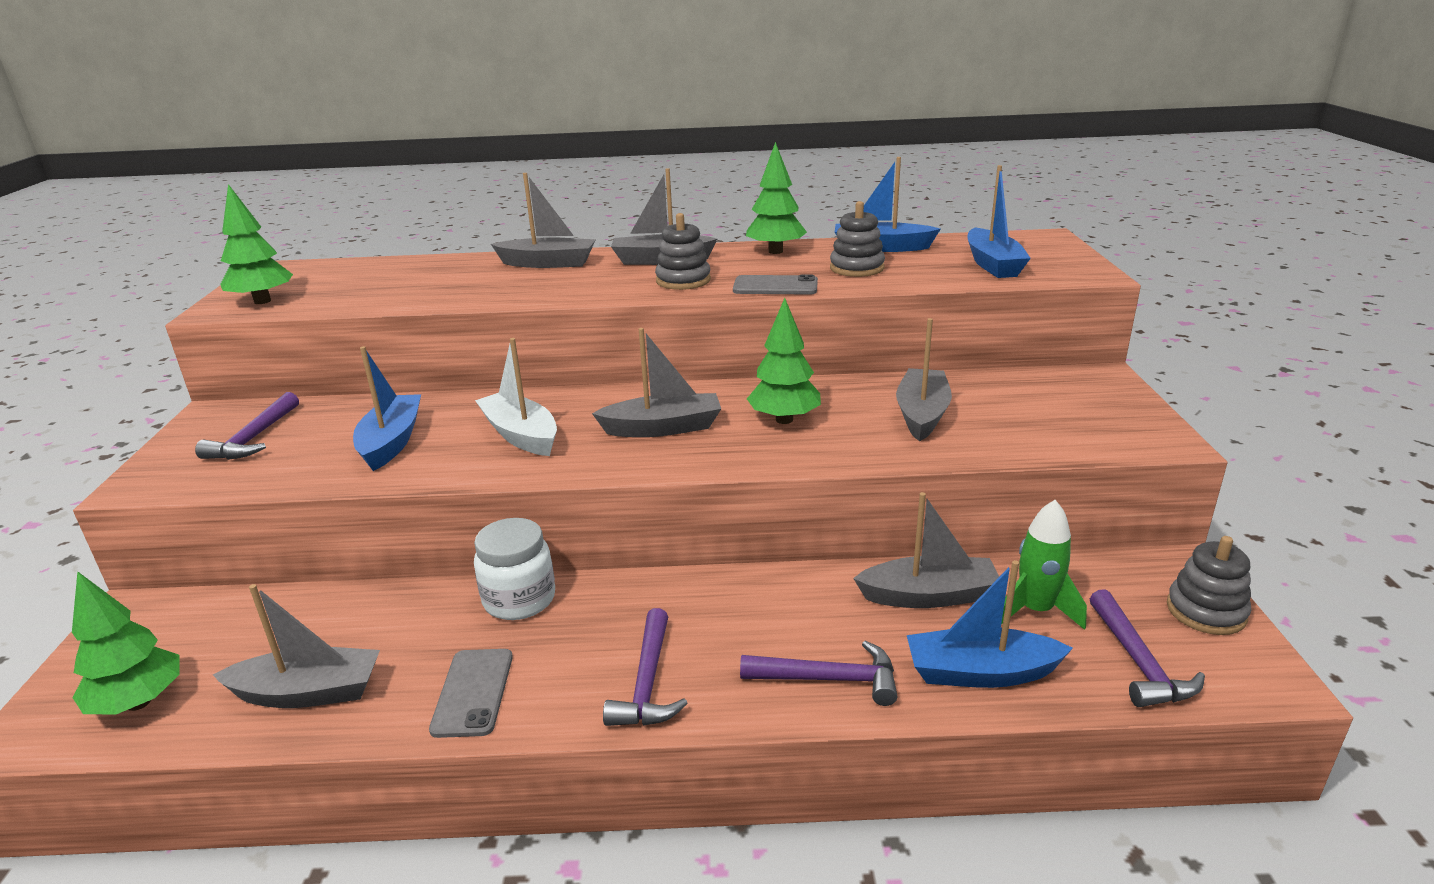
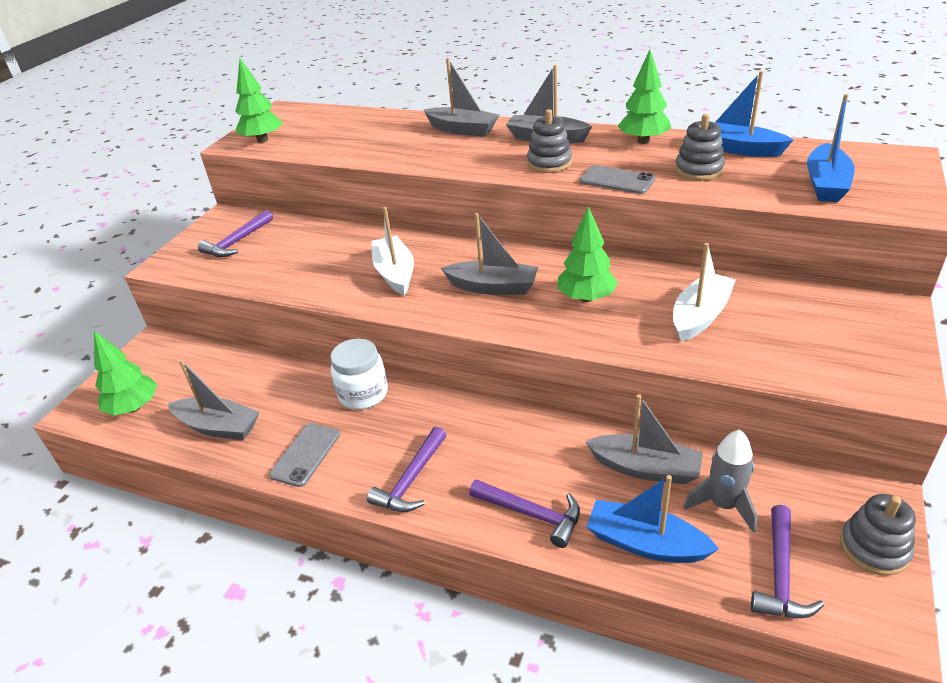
camera: 25 degrees right, 10 degrees up
(391, 442) = (313, 262): blue boat -> none
(922, 414) = (700, 316): grey boat -> white boat
(1035, 611) = (723, 505): green rocket -> grey rocket

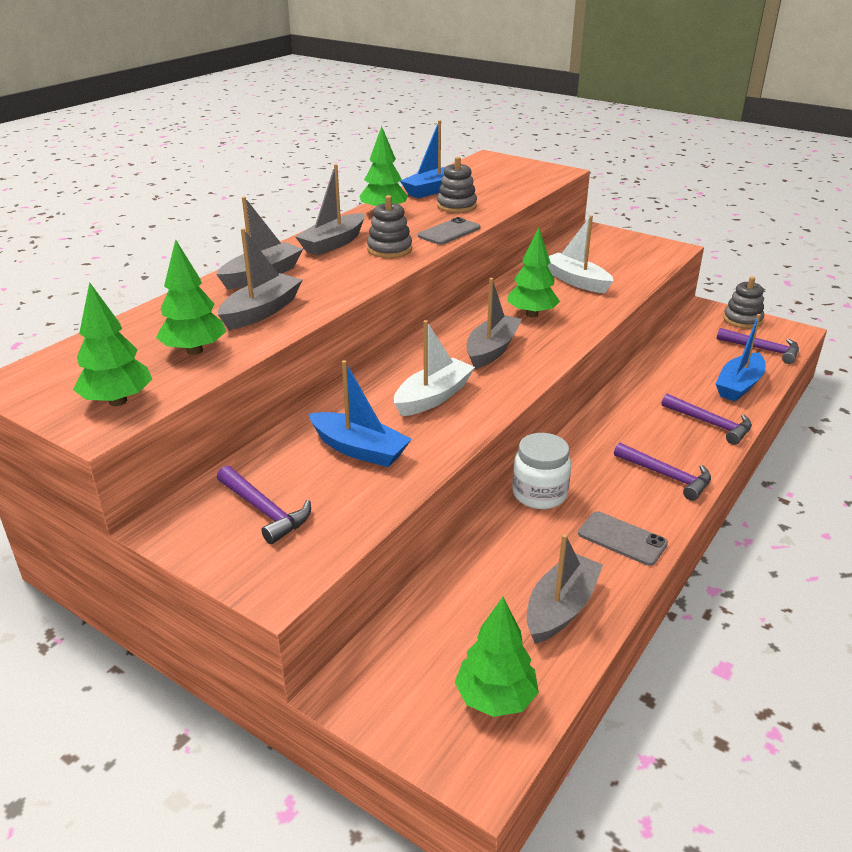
camera: 80 degrees left, 5 degrees down
(330, 142) = (195, 350): none -> green tree
(395, 273) = (433, 397): white boat -> white boat turned 135 degrees clockwise
(531, 514) = (710, 424): purple hammer -> purple hammer turned 90 degrees clockwise
(645, 468) = (669, 371): grey boat -> grey boat (261, 311)
(723, 505) = (706, 353): grey rocket -> none
(826, 184) = (510, 181): blue boat -> blue boat (359, 449)

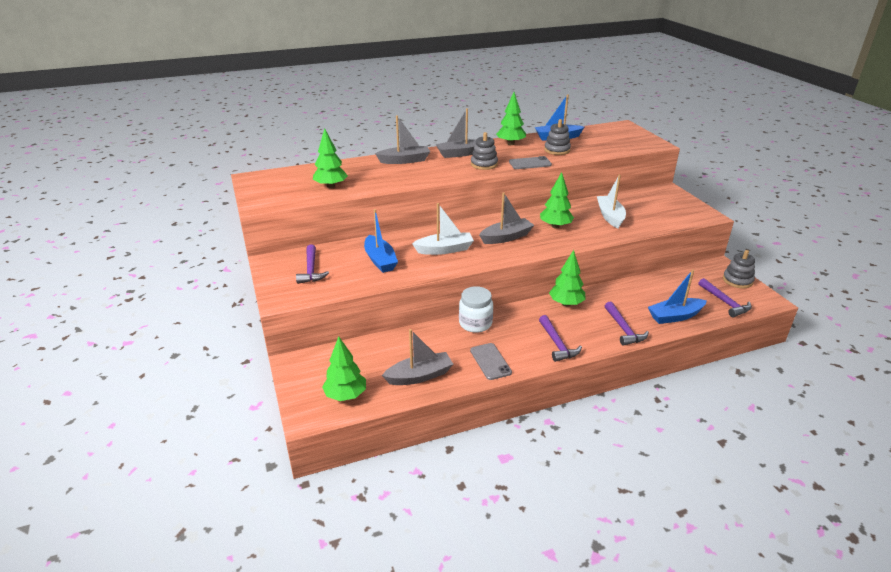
camera: 35 degrees right, 0 degrees up
(118, 401) = (277, 198): green tree -> green tree (566, 304)
(261, 311) = (381, 177): grey boat -> none

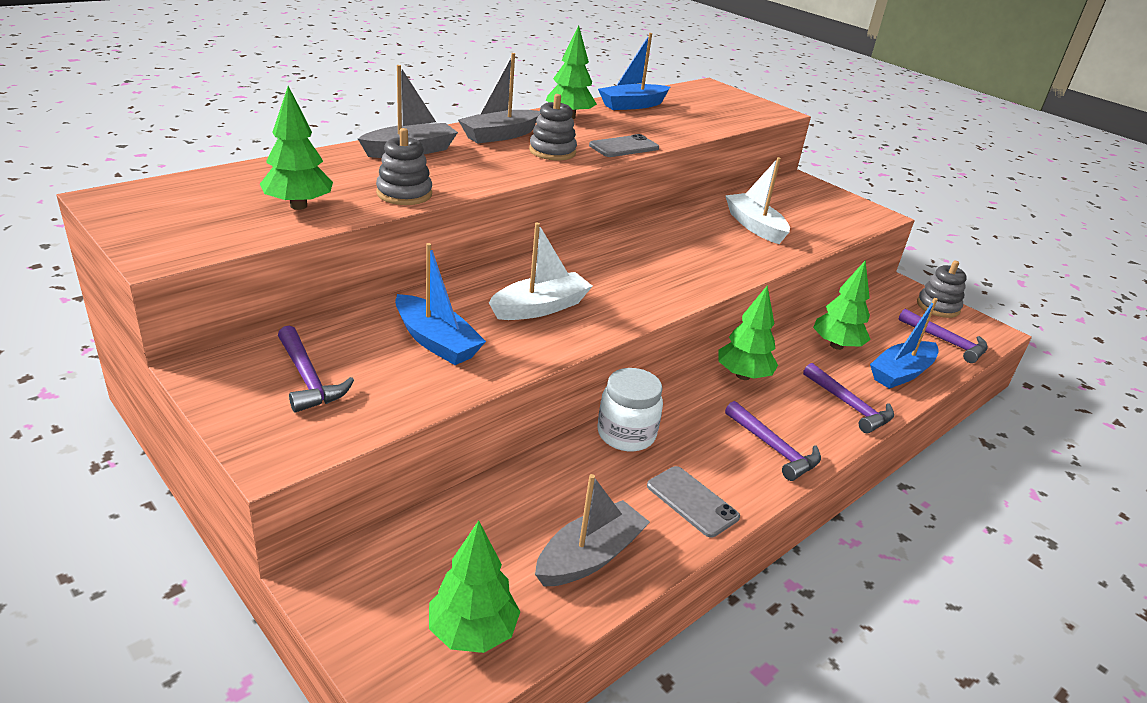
camera: 25 degrees left, 0 degrees up
(506, 237) = (627, 275): grey boat -> none
(555, 226) = (689, 249): green tree -> green tree (836, 345)
(557, 150) = (647, 124): grey stacking toy -> grey stacking toy (404, 194)

